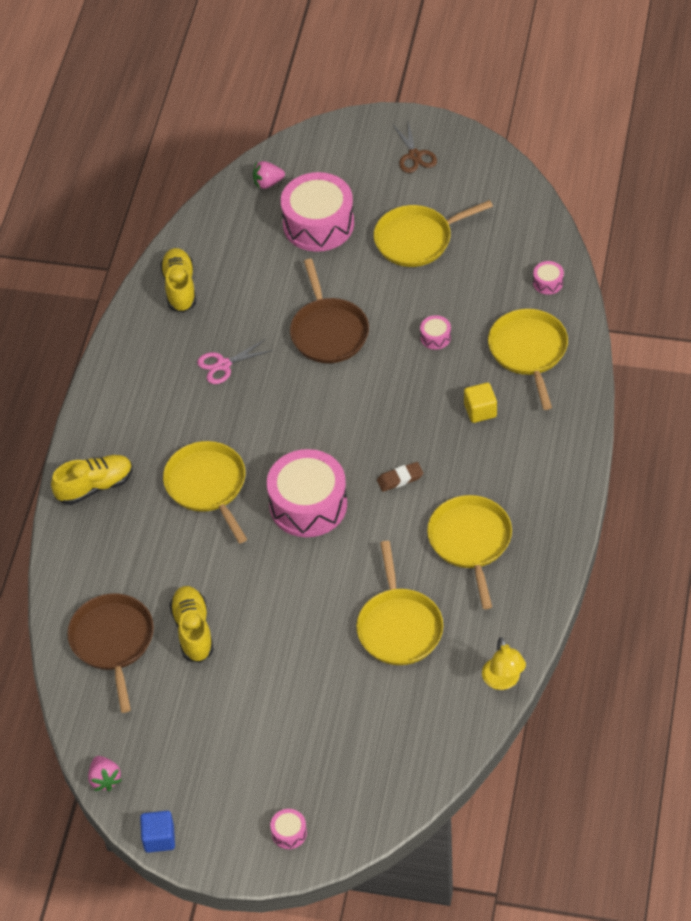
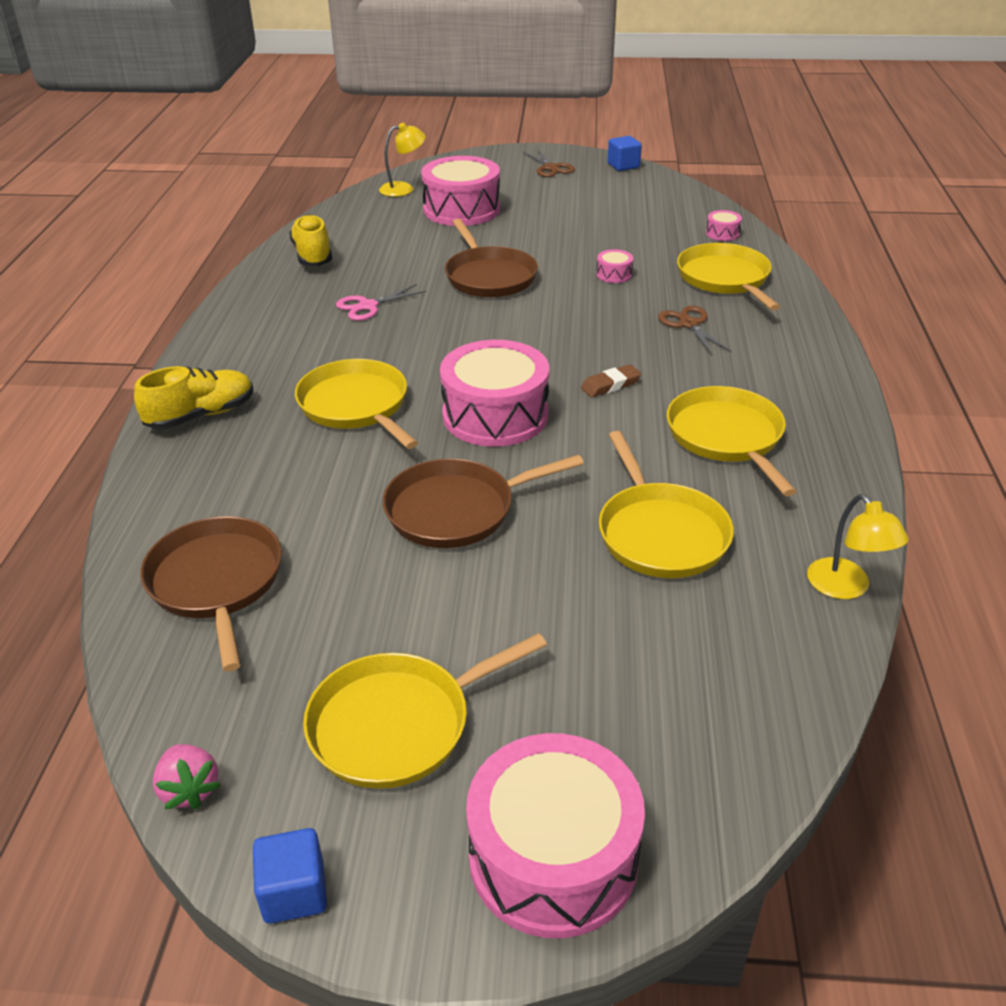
camera: 10 degrees left, 15 degrees down
(193, 630) = (345, 559): yellow shoe -> none
(268, 183) = (403, 189): pink strawberry -> yellow lamp
(268, 595) = (456, 510): none -> brown pan
(289, 833) = (553, 857): pink drum -> pink drum, size x2.42
(417, 239) = (570, 214): yellow pan -> yellow pan (397, 724)
(480, 411) = (689, 324): yellow cube -> brown scissors
(487, 157) = (623, 166): none -> blue cube

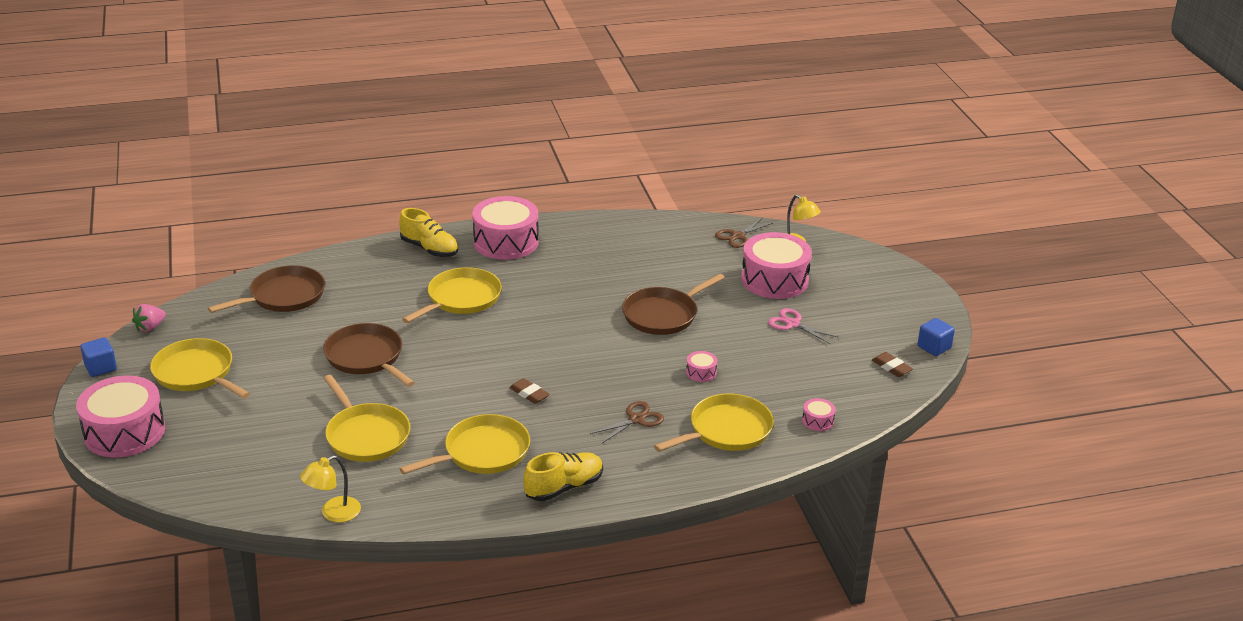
camera: 70 degrees right, 5 degrees down
(313, 255) = (652, 234): yellow shoe -> yellow shoe (564, 487)
(368, 306) = (589, 274): pink scissors -> pink scissors (793, 324)
(495, 415) = (471, 353): pink drum -> pink drum (506, 242)
(551, 168) = (896, 308): brown scissors -> brown scissors (737, 236)
(647, 187) = (891, 367): none -> brown eraser
(660, 533) = (366, 435): yellow pan -> yellow pan turned 90 degrees counterclockwise

